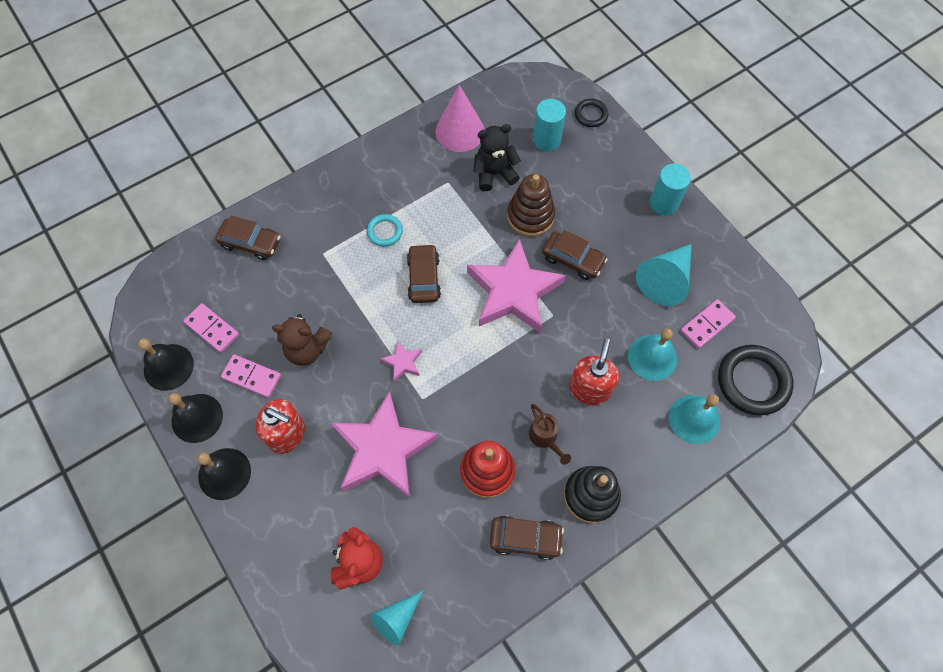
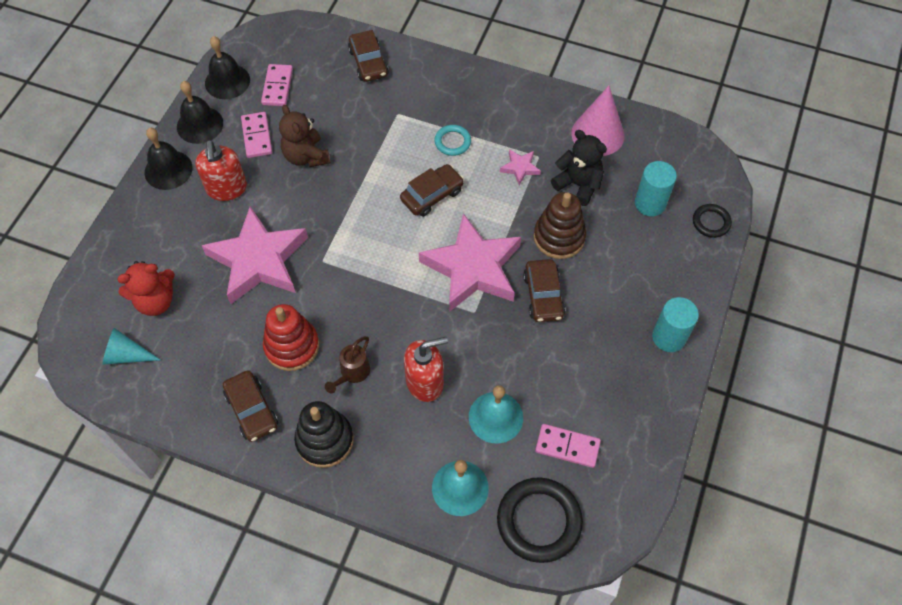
camera: 55 degrees right, 5 degrees down
(403, 362) = (344, 227): pink star -> pink star (520, 168)
(665, 280) = (586, 384): turquoise cone -> none

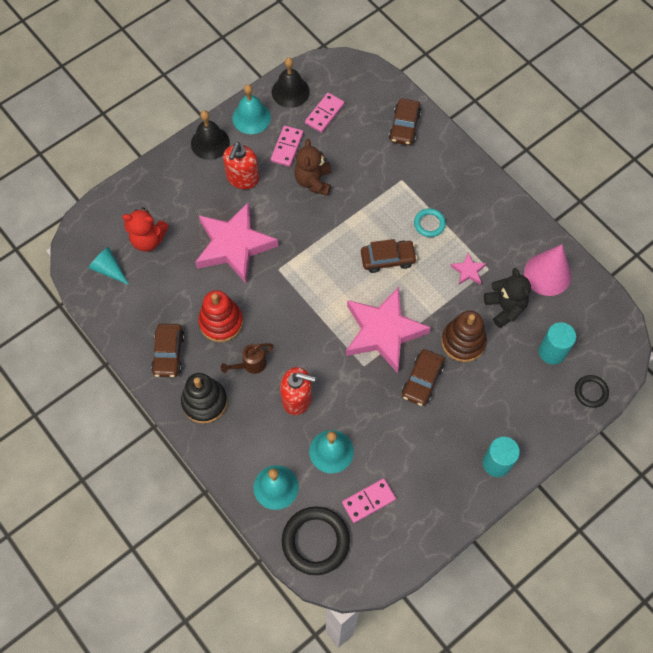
camera: 30 degrees right, 5 degrees up
(200, 125) = (251, 117): black bell -> turquoise bell
(567, 447) = (368, 501): pink domino -> pink domino turned 75 degrees counterclockwise

